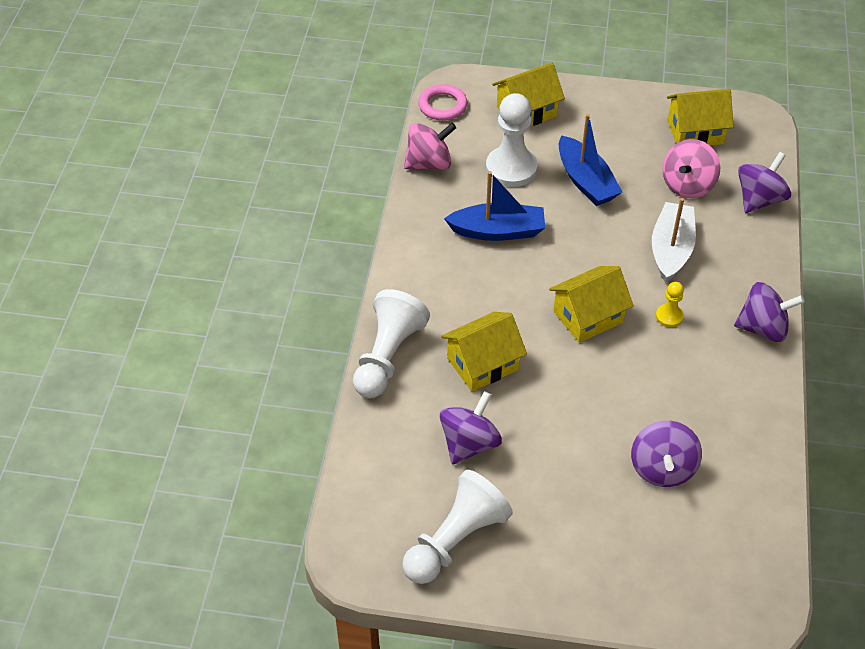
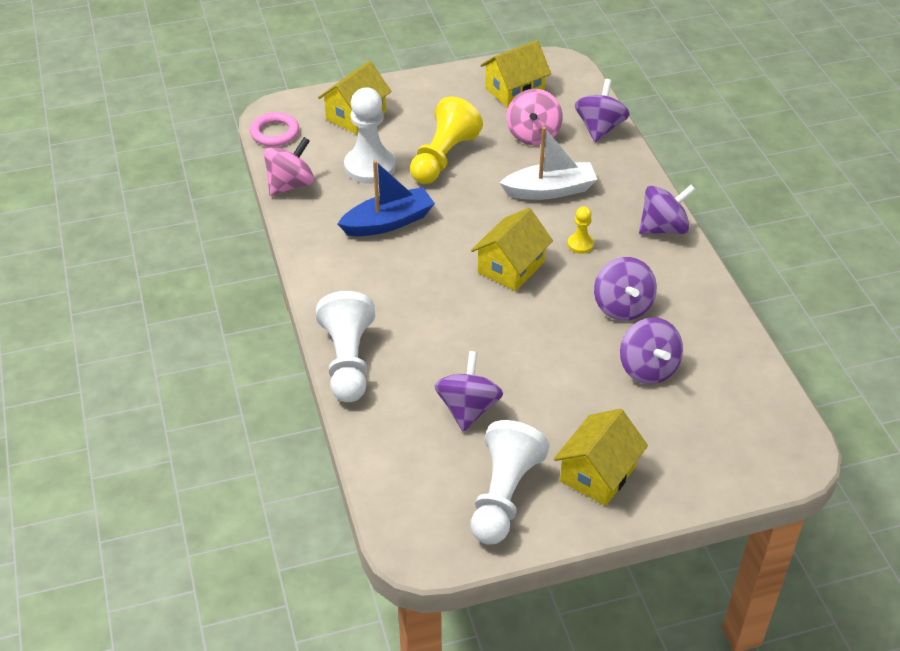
camera: 25 degrees left, 5 degrees down
(482, 364) = (440, 338): yellow house -> yellow house (598, 474)
(585, 181) = (443, 157): blue boat -> yellow pawn
(671, 249) = (550, 190): white boat -> white boat turned 90 degrees clockwise
(674, 396) = (622, 307): none -> purple spinning top

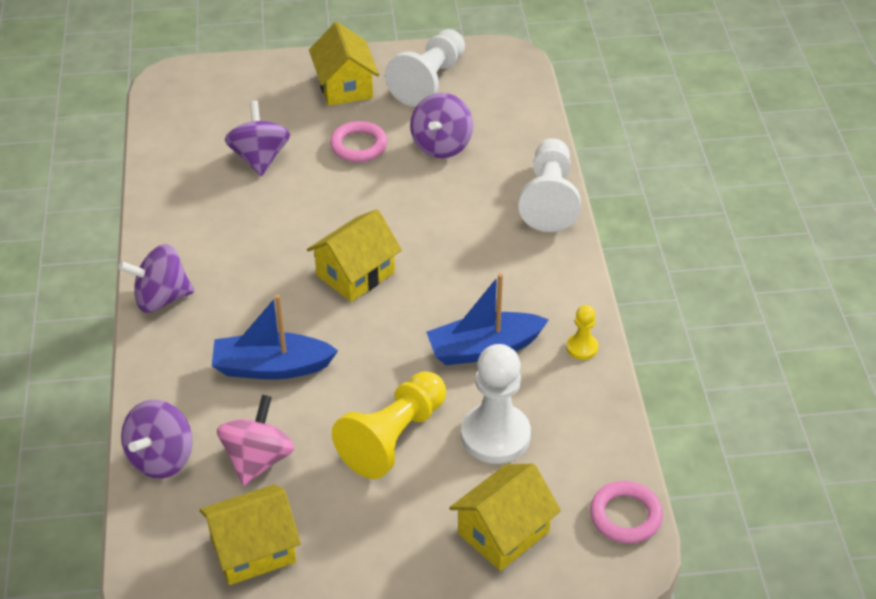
camera: 170 degrees left, 0 degrees up
(290, 185) = (604, 421): pink spinning top -> none
(550, 190) = (271, 367): white boat -> blue boat
(554, 397) = (358, 145): none -> pink ring
(580, 244) = (266, 291): yellow pawn -> yellow pawn (582, 347)
(598, 474) = (345, 86): yellow house -> yellow house turned 60 degrees counterclockwise
(622, 307) = (254, 217): purple spinning top -> none

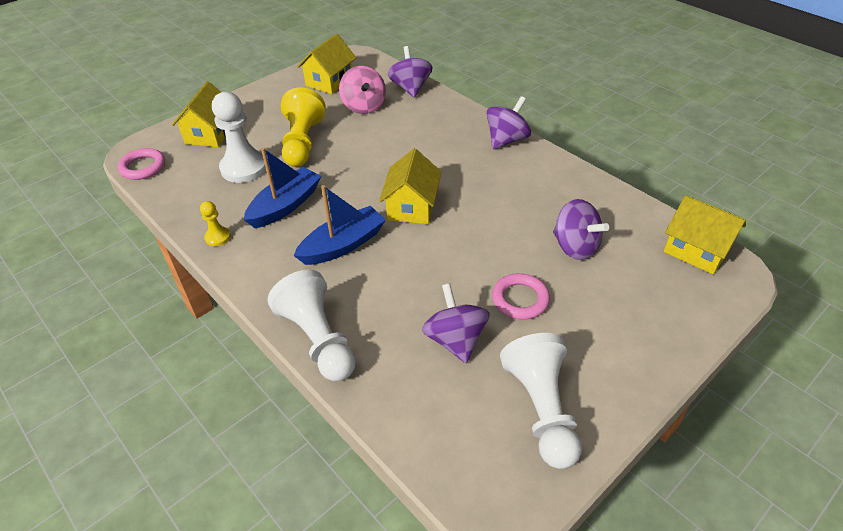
camera: 145 degrees right, 0 degrees up
(271, 367) = (403, 140): blue boat -> blue boat (343, 245)
(345, 86) = (604, 352): yellow house -> yellow house (696, 250)

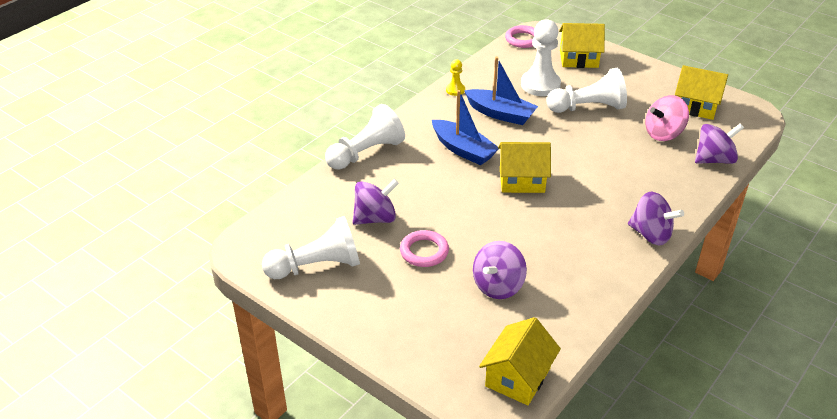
camera: 80 degrees right, 5 degrees down
(302, 143) = (588, 108): yellow pawn -> white pawn

